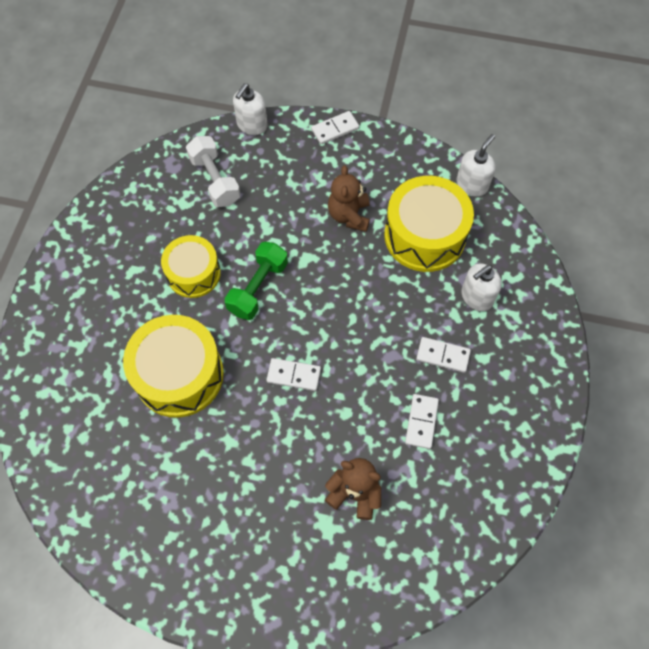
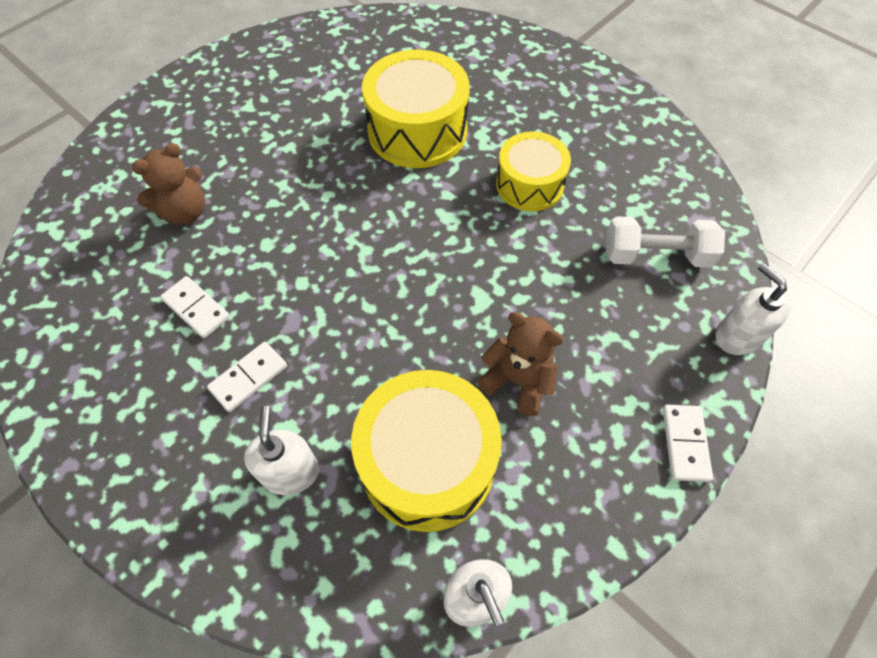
camera: 120 degrees right, 5 degrees down
(258, 288) = (472, 233): green dumbbell -> none
(293, 375) = (344, 219): white domino -> none

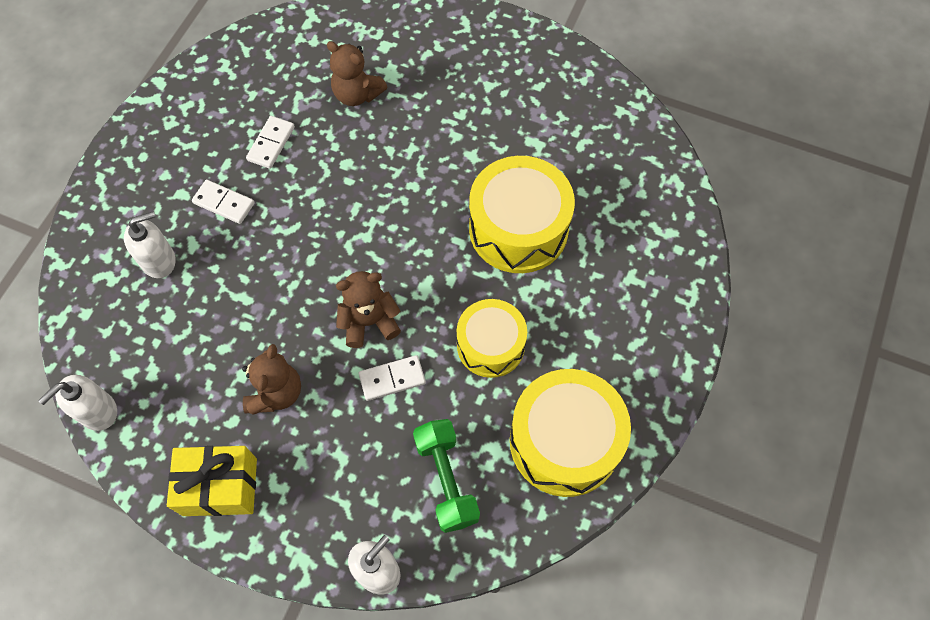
camera: 70 degrees right, 5 degrees up
(427, 462) = (189, 348): yellow drum -> yellow drum (564, 441)
(467, 273) = (369, 322): none -> brown teddy bear
(614, 466) = (220, 486): none -> yellow gift
(656, 255) = (446, 480): white dumbbell -> green dumbbell
(685, 443) = (255, 540): white domino -> white domino (392, 379)

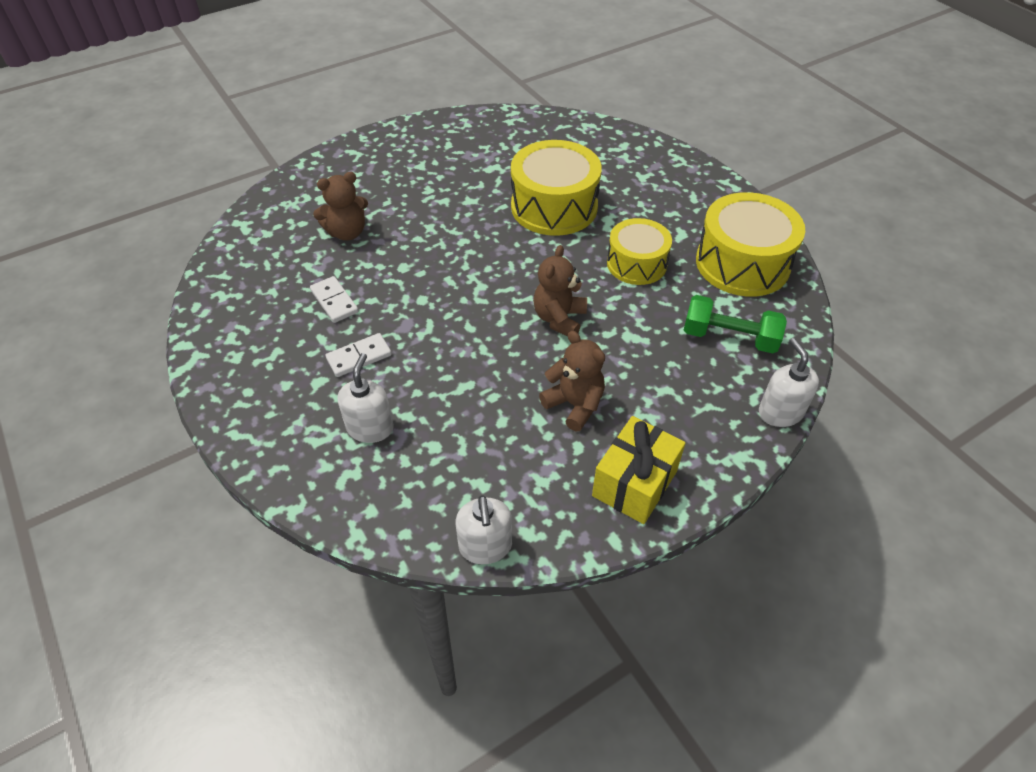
camera: 55 degrees left, 15 degrees down
(392, 379) = (620, 328): white domino -> none

